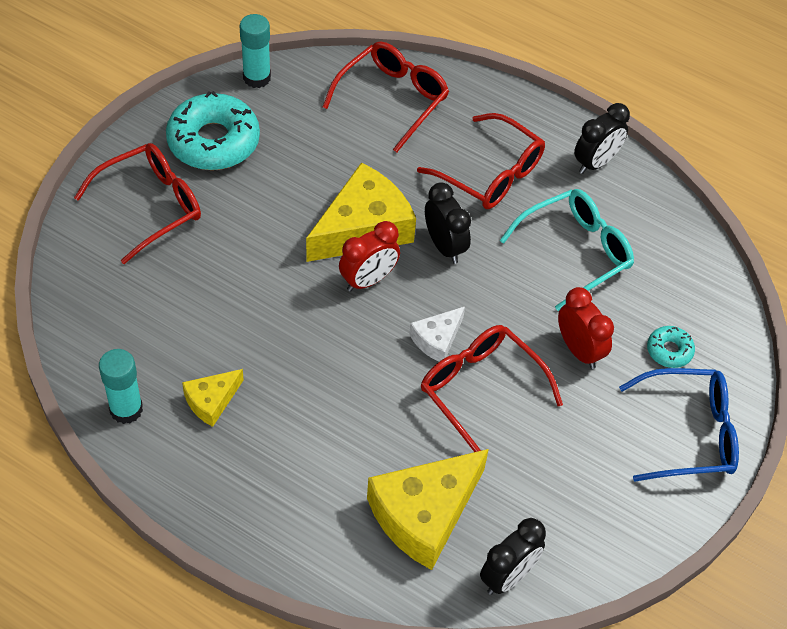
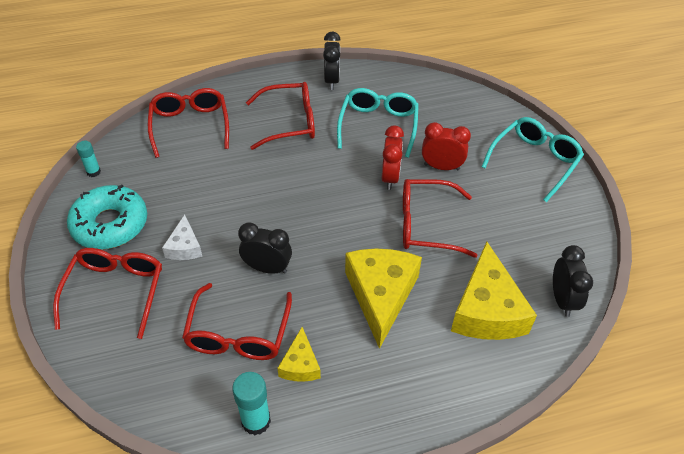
camera: 45 degrees left, 5 degrees down
(197, 330) = (238, 334): none -> red glasses
(257, 78) = (93, 172): turquoise glue stick -> turquoise glue stick, size x0.62
(363, 228) = (260, 199): yellow cheese -> yellow cheese (381, 295)
(368, 280) = (298, 222): red clock -> red clock (390, 177)
(437, 339) = (372, 220): white cheese -> white cheese (184, 247)
(444, 246) = (314, 173): black clock -> black clock (267, 268)
(669, 351) = (476, 134): turquoise donut -> none
(689, 433) = (534, 161): blue glasses -> turquoise glasses

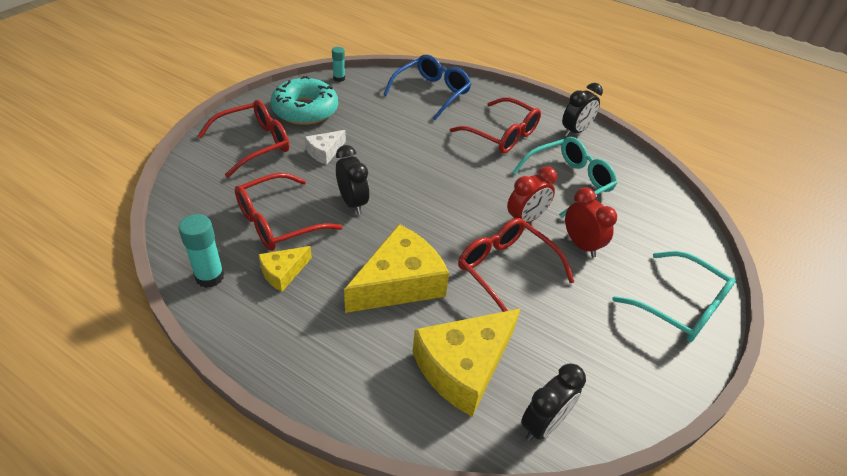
camera: 45 degrees right, 5 degrees down
(190, 126) = (432, 93): red glasses -> blue glasses
(534, 161) = (680, 306): turquoise glasses -> turquoise glasses turned 45 degrees clockwise

